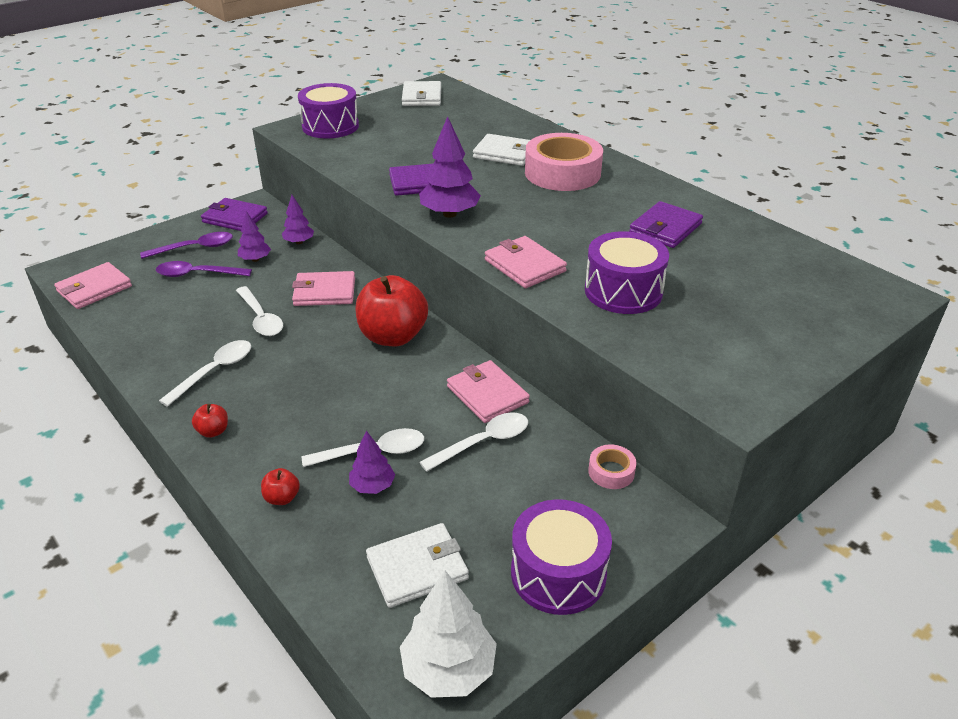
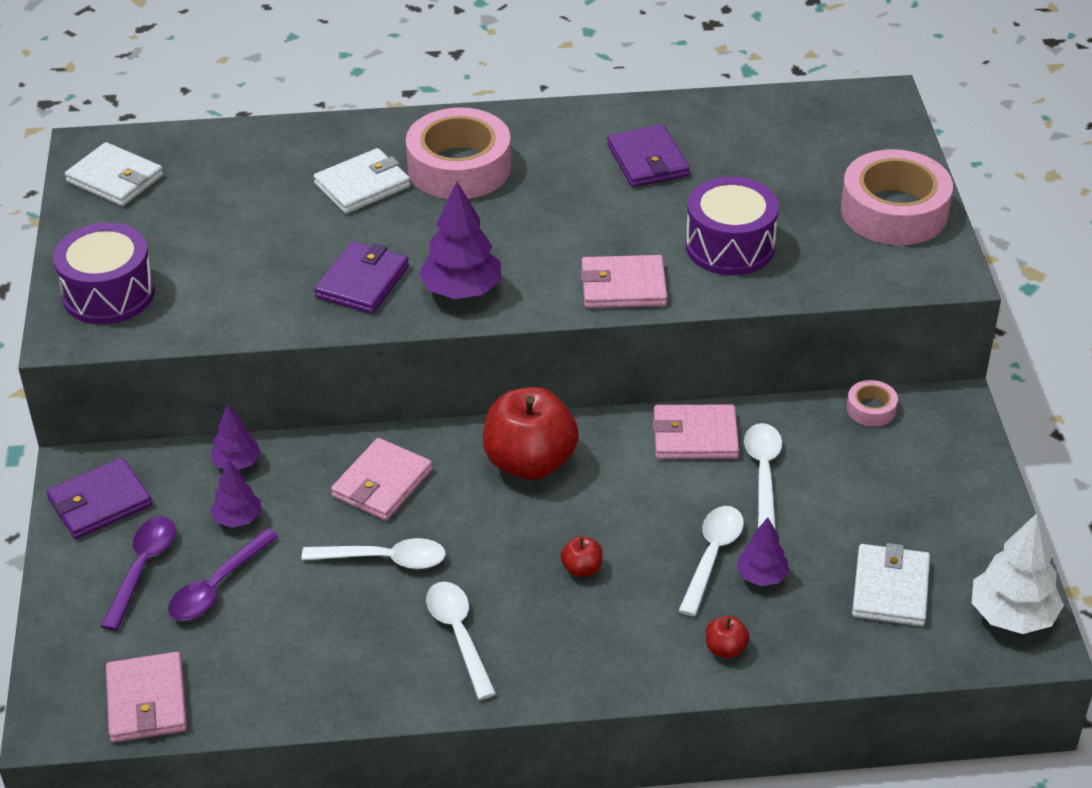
camera: 55 degrees left, 5 degrees up
(213, 431) = (572, 670): red apple -> red apple (582, 569)
(558, 573) = (962, 503): purple drum -> none
(772, 350) = (894, 211): none -> pink tape

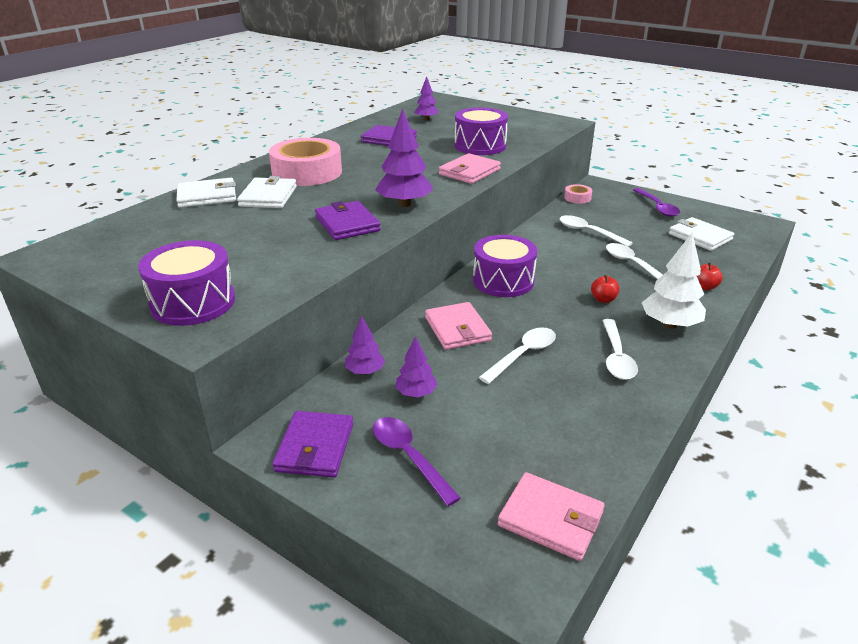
camera: 50 degrees left, 10 degrees down
(115, 179) = (91, 258): white wallet -> white wallet (207, 196)
(217, 586) = (469, 430): purple spoon -> purple spoon (657, 207)
(459, 635) = (616, 357): white spoon -> white spoon turned 105 degrees counterclockwise
(530, 462) = (503, 281): red apple -> purple drum
(695, 436) = (542, 236): pink wallet -> none
(761, 576) = (660, 259): purple tree -> purple tree (426, 119)
(894, 211) = (510, 117): pink tape -> none
(1012, 616) = (742, 221): white tree -> white tree (669, 324)

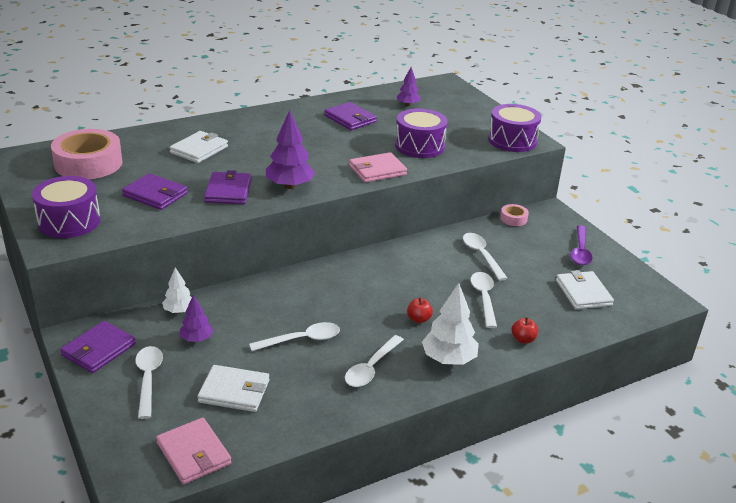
camera: 25 degrees right, 0 degrees up
(207, 196) = (158, 137): white wallet -> white wallet (234, 391)
(269, 248) = (155, 194): none -> purple wallet
(307, 172) = (250, 135): pink tape -> pink tape (88, 163)
(365, 371) = (179, 311): purple tree -> white tree
(409, 457) = (148, 379): purple spoon -> white spoon
(457, 329) = (276, 302): pink wallet -> none
(503, 281) = (355, 275): purple drum -> purple drum (512, 140)

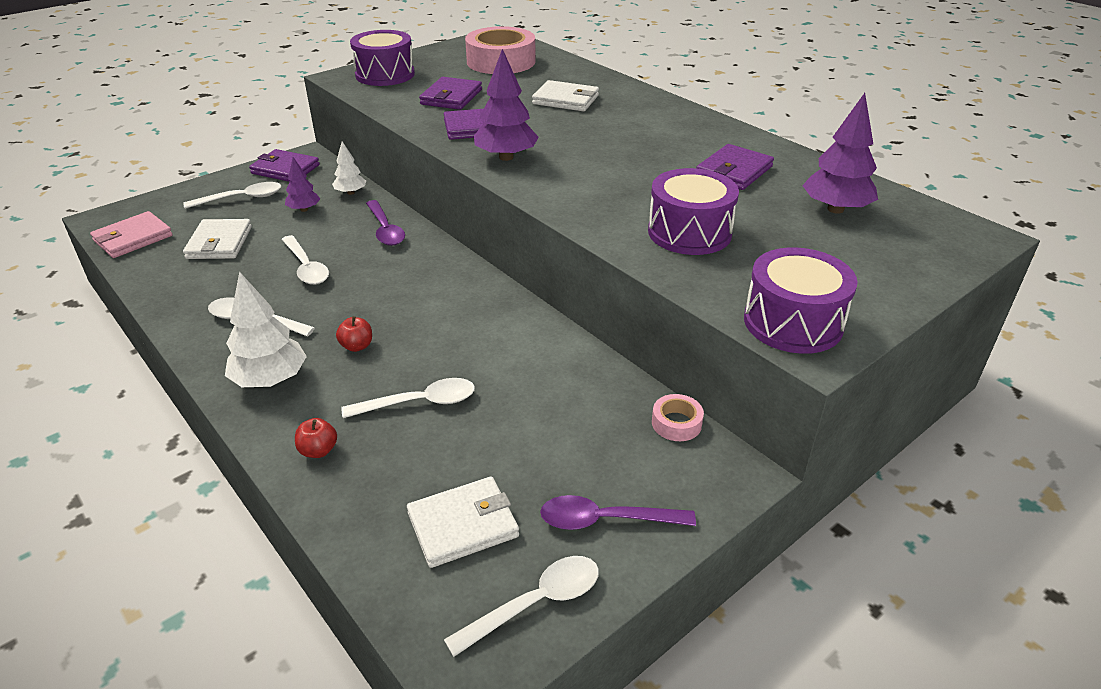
camera: 80 degrees right, 5 degrees up
(259, 296) = (385, 230): none -> purple spoon
(377, 170) = (584, 207): pink wallet -> none
(408, 105) = (835, 209): purple tree -> purple tree, size x1.69
(481, 255) = (538, 393): white spoon -> white spoon (535, 603)

